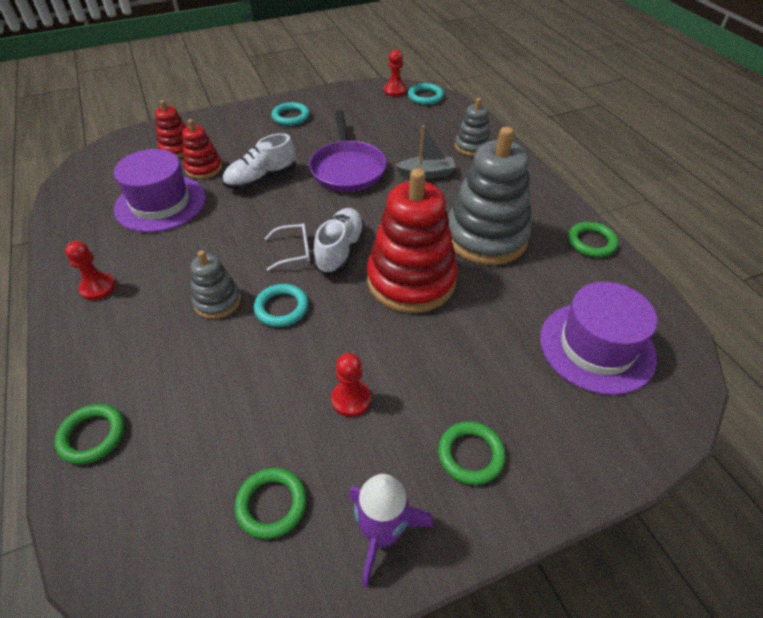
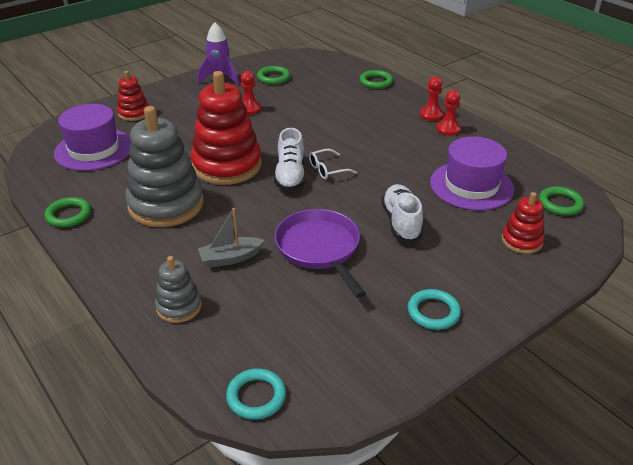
camera: 165 degrees right, 10 degrees down
(204, 168) = (469, 223): red stacking toy -> red stacking toy (134, 113)
(217, 301) = (360, 134): grey stacking toy -> none
(261, 179) = (401, 222): white shoe -> white shoe turned 45 degrees counterclockwise
(281, 308) = (314, 138): turquoise ring -> none
(395, 91) = (310, 402): red pawn -> red pawn (431, 115)
(470, 455) = (180, 101): green ring -> green ring (560, 204)

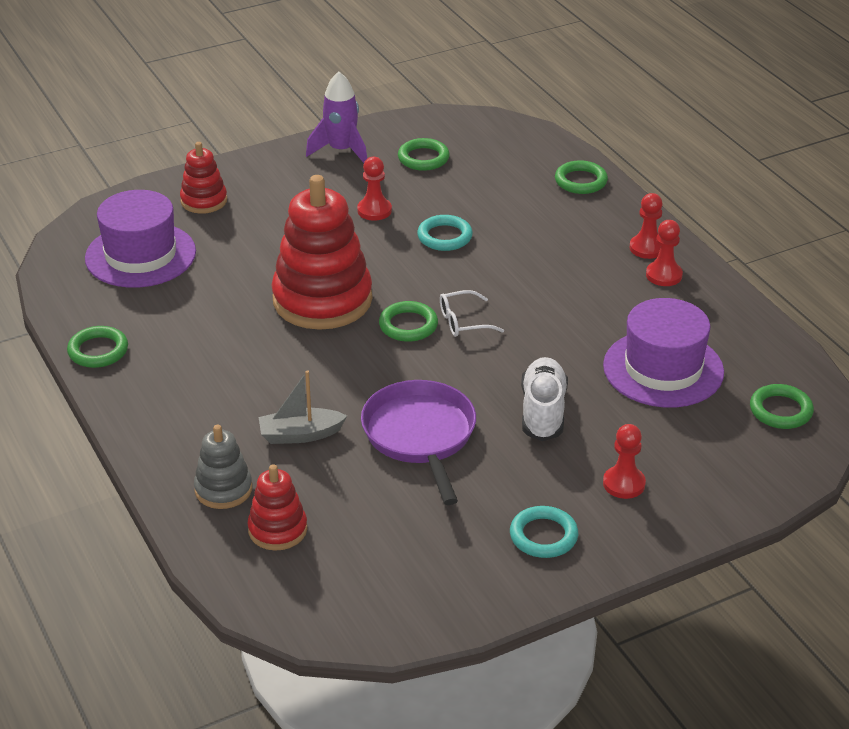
camera: 10 degrees right, 0 degrees up
(166, 205) = (228, 350): grey stacking toy -> none
(256, 396) = (296, 605): turquoise ring -> turquoise ring (444, 237)
(290, 175) = (408, 325): white shoe -> green ring
(476, 266) = (624, 484): none -> red pawn
(521, 241) = (701, 457): red stacking toy -> red stacking toy (277, 530)

